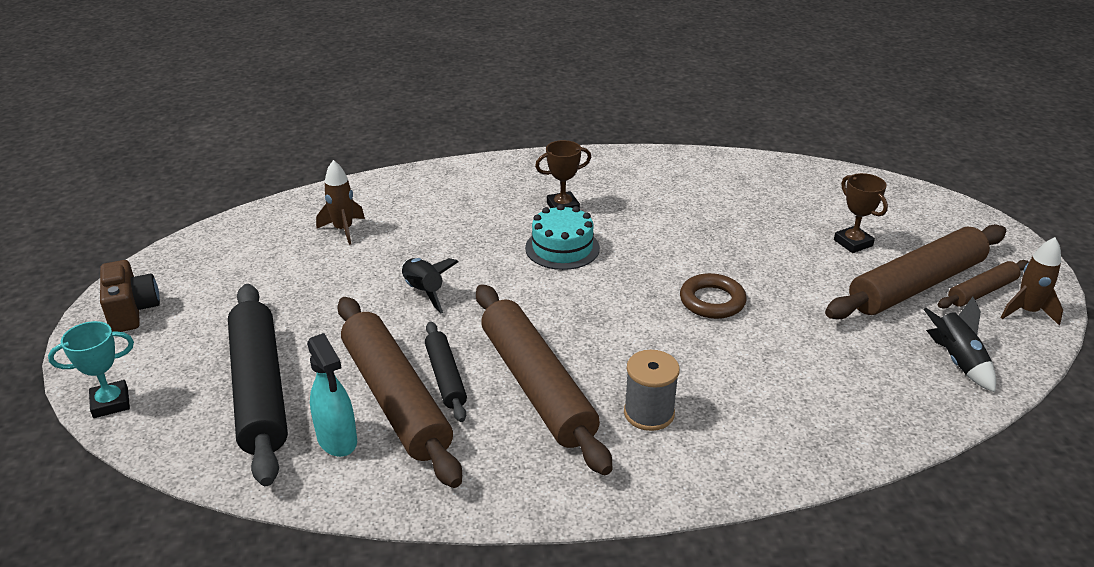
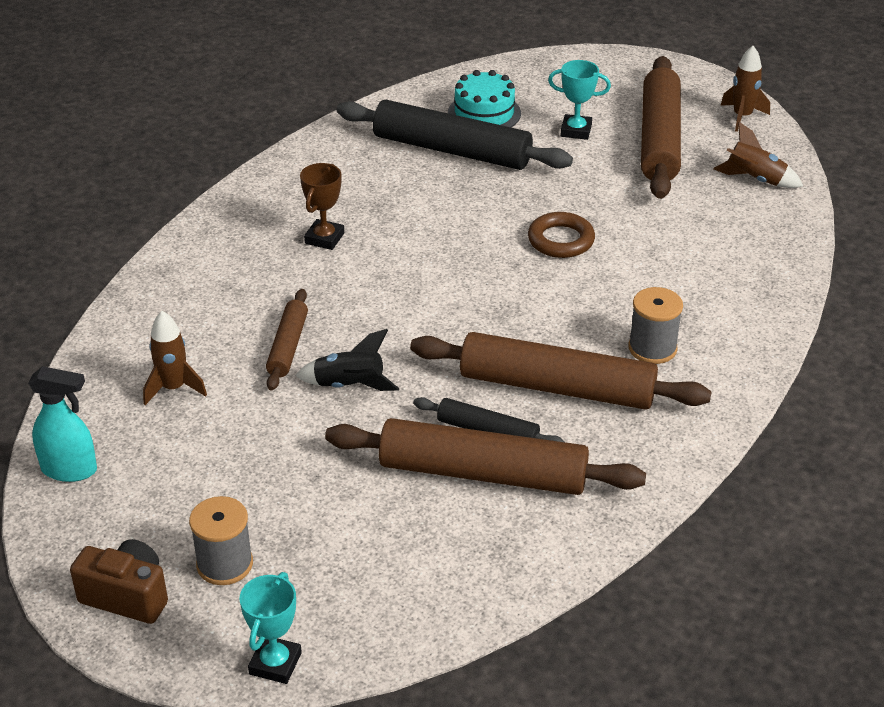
camera: 50 degrees left, 5 degrees up
(193, 333) = (225, 564): none -> grey spool
(260, 390) = (374, 552): black rolling pin -> black rolling pin (452, 150)
(337, 440) = (499, 532): turquoise spray bottle -> turquoise spray bottle (70, 470)
(562, 248) = (388, 273): turquoise cake -> turquoise cake (484, 113)
(853, 243) = (576, 131): brown trophy -> turquoise trophy
(957, 361) = (755, 179): black rocket -> brown rocket
(982, 291) = (700, 118): brown rolling pin -> brown rolling pin (288, 346)

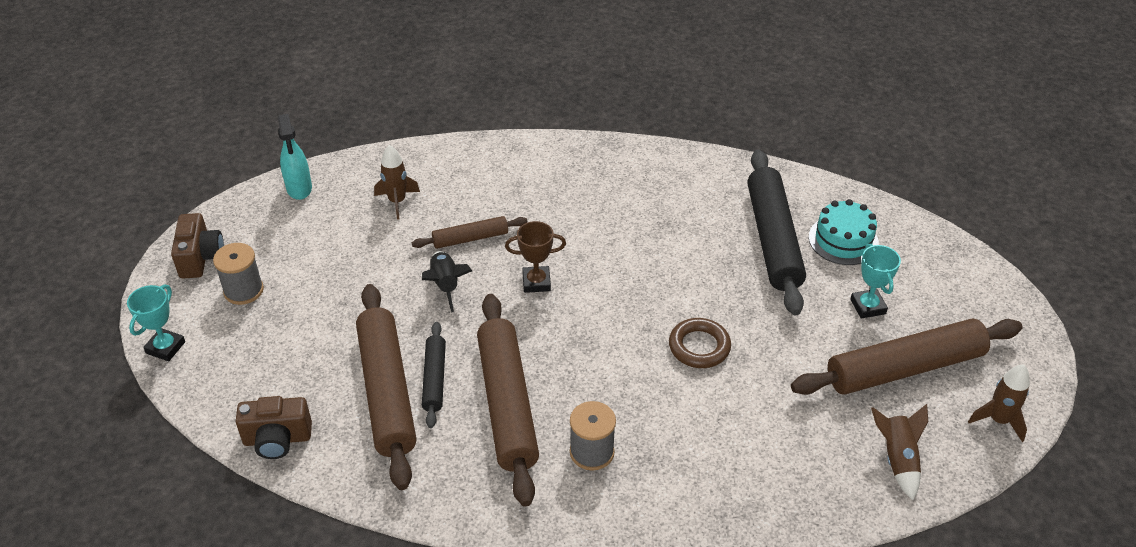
camera: 65 degrees right, 5 degrees up
(275, 663) = (165, 347): turquoise trophy -> turquoise trophy turned 60 degrees counterclockwise
(324, 238) = (605, 211): brown trophy -> brown trophy (536, 282)
(500, 583) = (277, 439): none -> brown camera

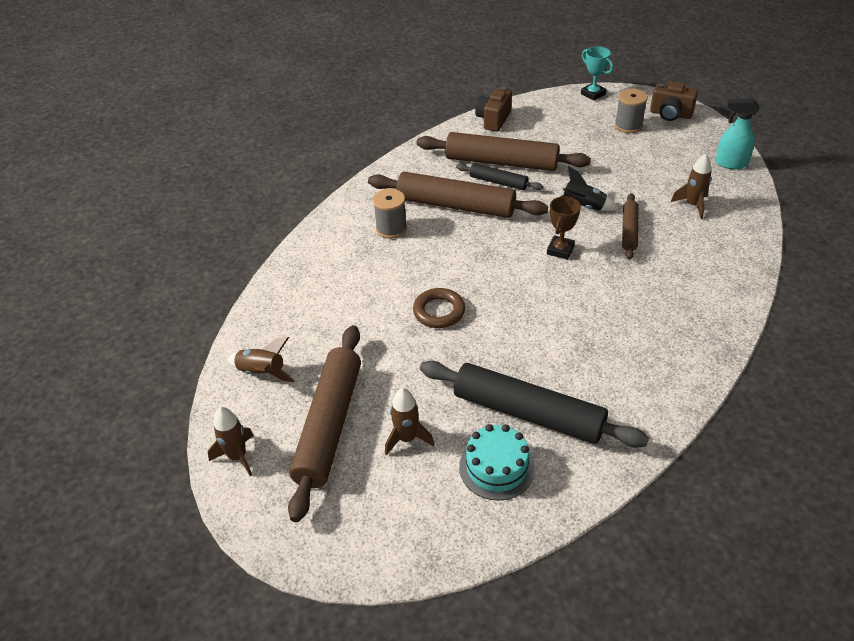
camera: 120 degrees right, 0 degrees up
(867, 306) = (407, 438): turquoise trophy -> brown rocket

